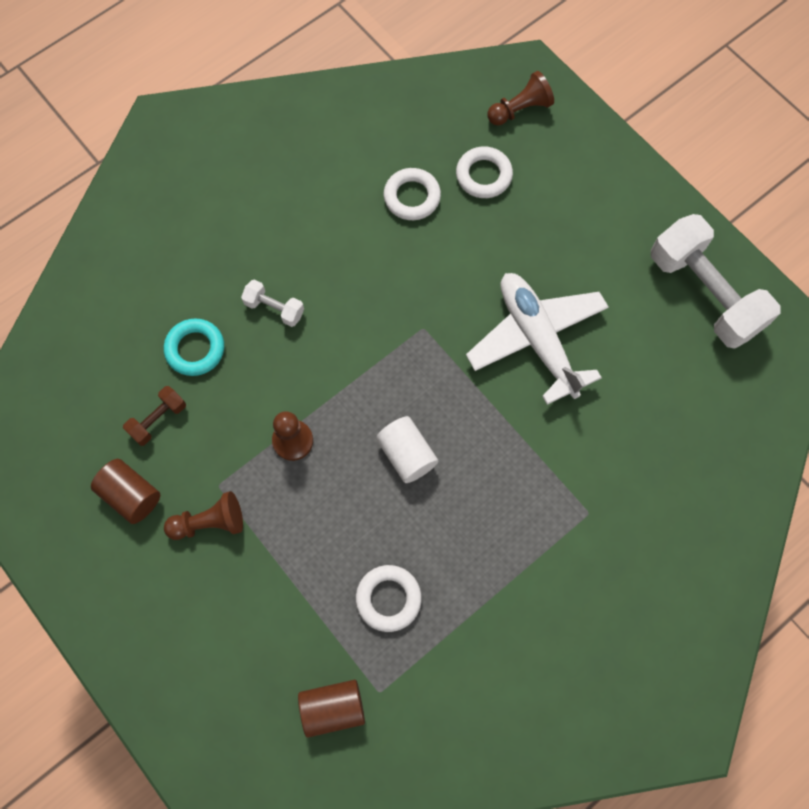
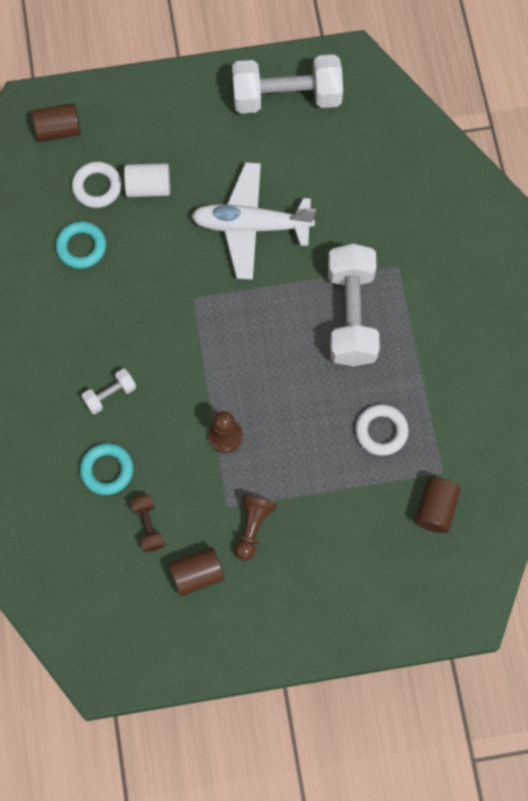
camera: 60 degrees left, 0 degrees up
(407, 454) = (284, 362): white cylinder -> white cylinder (148, 187)
(412, 197) = (81, 247): white ring -> turquoise ring
(501, 494) = (351, 315): none -> white dumbbell
(520, 109) = (58, 130): brown pawn -> brown cylinder

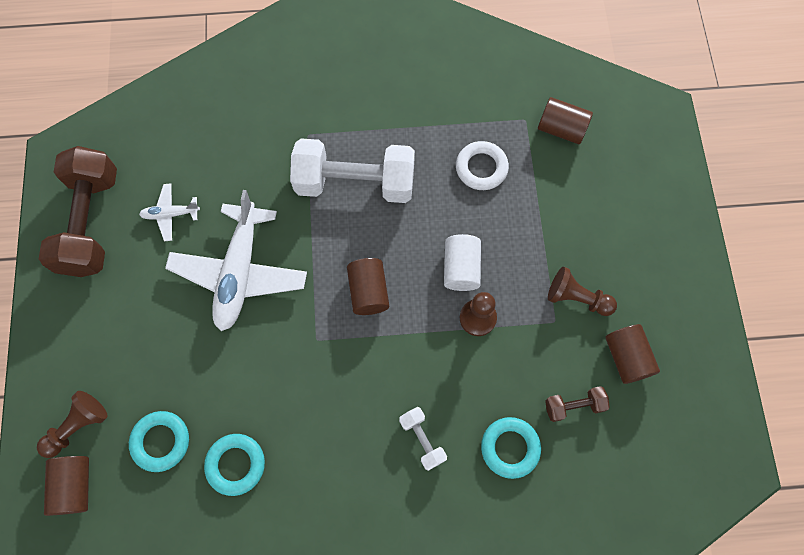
camera: 85 degrees left, 0 degrees up
(97, 187) = (161, 441): white ring -> turquoise ring
(106, 123) = (78, 426): none -> brown pawn
(148, 187) = (172, 381): white cylinder -> white cylinder (461, 268)
(242, 337) = (368, 291): none -> brown cylinder
(286, 97) = (91, 222): white dumbbell -> brown dumbbell
(301, 160) = (171, 214): none -> white plane

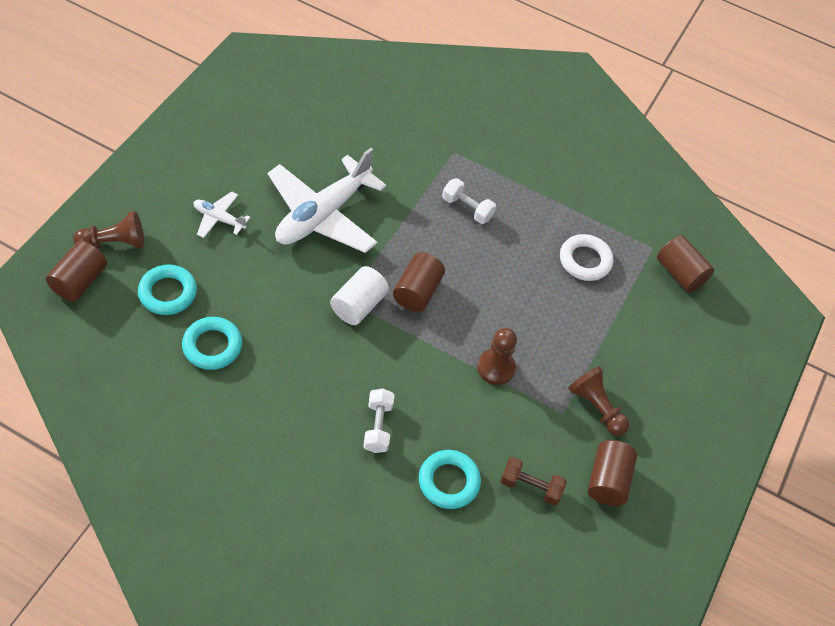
camera: 25 degrees right, 15 degrees down
(91, 222) = (235, 113): brown dumbbell -> none
(171, 214) = (300, 143): white plane -> white plane (219, 219)
(355, 183) = (467, 208): white dumbbell -> white dumbbell, size x0.45
(461, 268) = (509, 323): white cylinder -> white cylinder (358, 305)

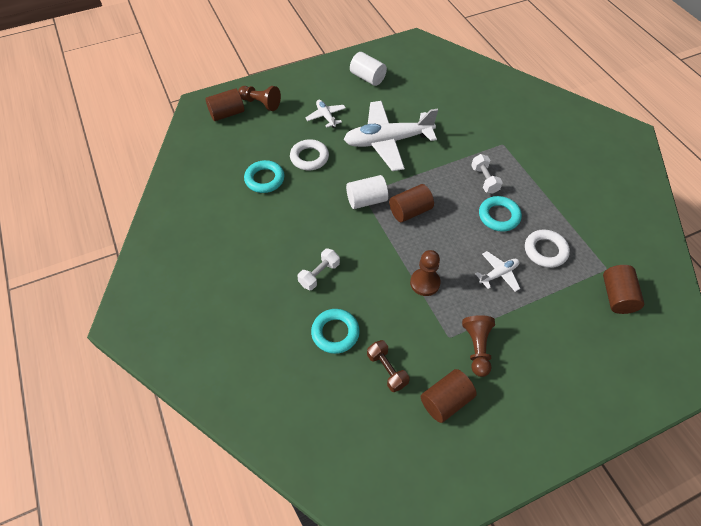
camera: 45 degrees right, 0 degrees up
(168, 293) = (265, 140): turquoise ring -> turquoise ring (499, 216)
(228, 136) = (367, 78): none -> white cylinder
(245, 286) = (309, 157): none -> white ring
(559, 314) = (498, 274): none -> white plane

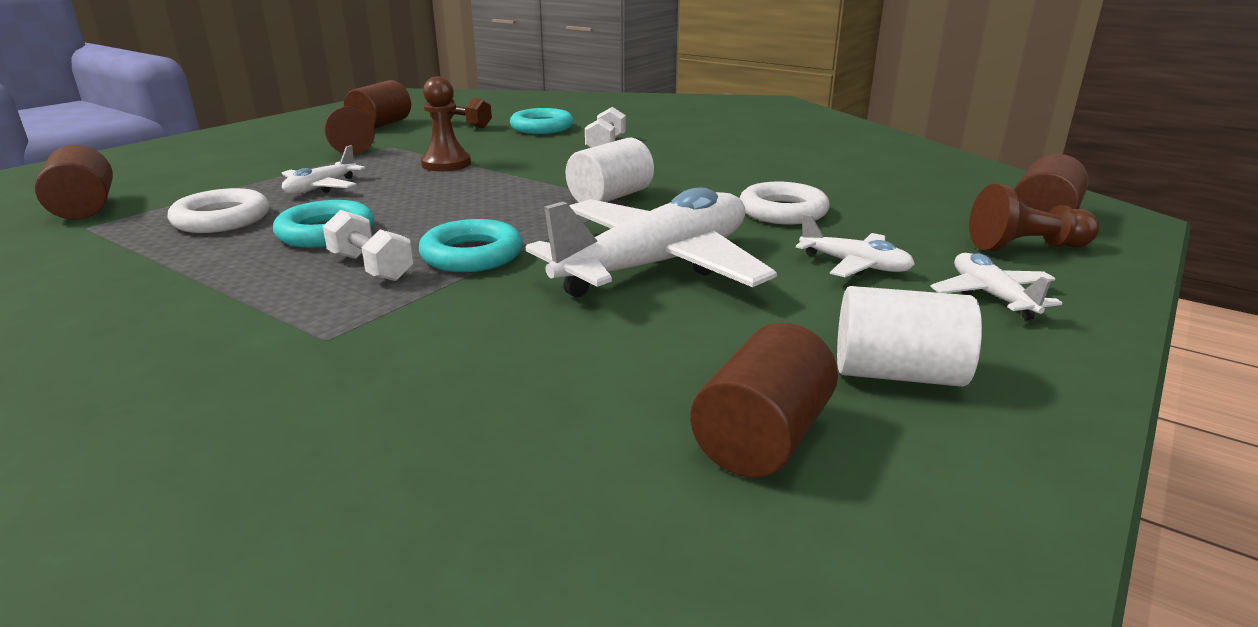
camera: 150 degrees right, 30 degrees down
(264, 179) = (811, 180): turquoise ring -> turquoise ring (472, 255)
(307, 89) = (992, 296): none -> white plane
(410, 211) = (518, 204): brown cylinder -> brown cylinder (762, 438)

